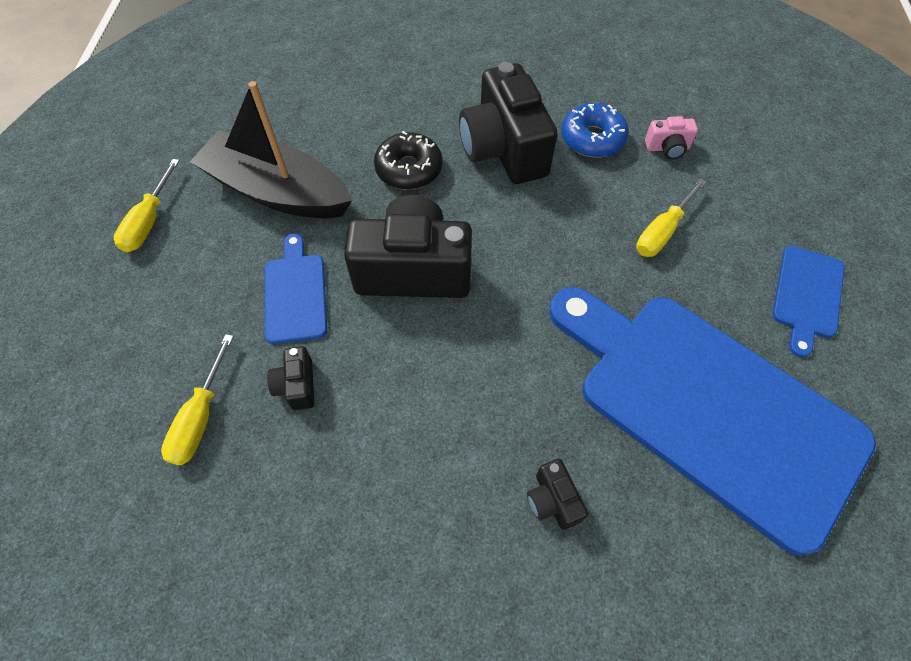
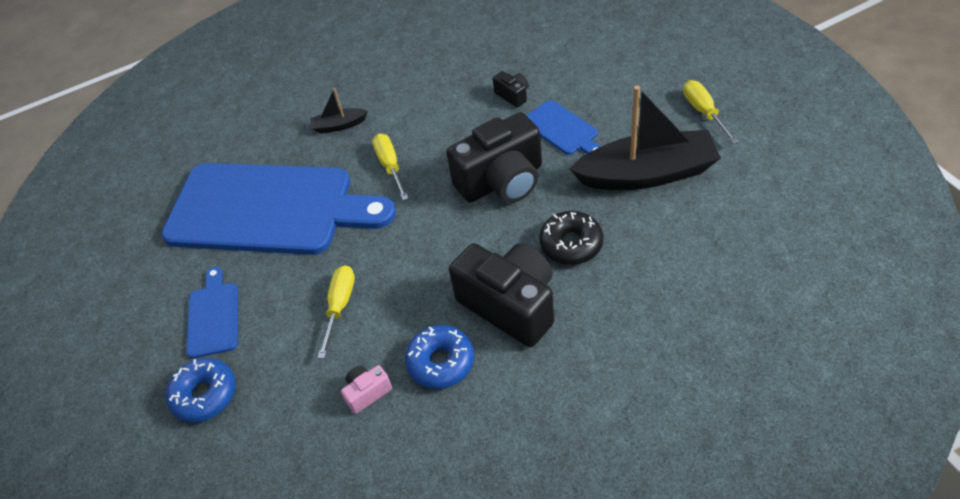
camera: 155 degrees right, 10 degrees down
(200, 418) = (547, 60): yellow screwdriver -> yellow screwdriver (390, 166)
(552, 500) = (339, 125): black camera -> black boat
(825, 220) = (205, 395): none -> blue donut

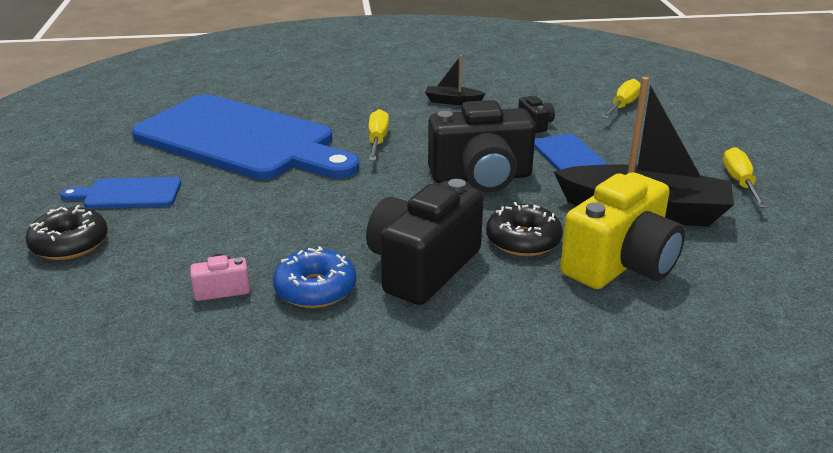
camera: 15 degrees right, 20 degrees down
(205, 395) = (70, 244): blue donut -> black donut
(213, 316) = (128, 194): blue cutting board -> blue cutting board turned 105 degrees counterclockwise
(339, 125) = (351, 105): black boat -> black boat (453, 101)
(340, 306) = (249, 220): yellow screwdriver -> yellow screwdriver (623, 105)
(510, 305) = (422, 267): black camera -> black camera turned 120 degrees counterclockwise
(655, 242) = (621, 264): none -> yellow camera

